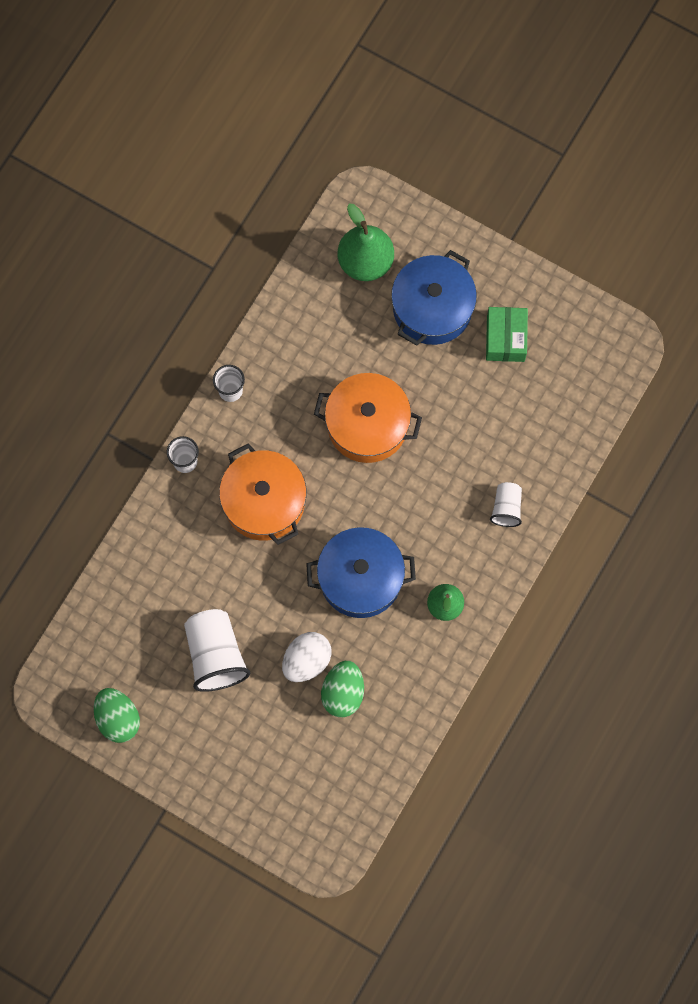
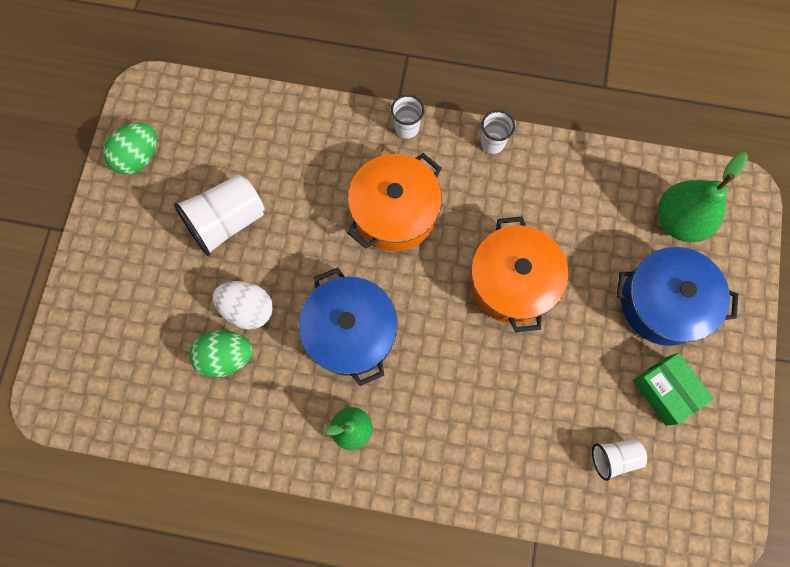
camera: 70 degrees right, 0 degrees up
(505, 338) = (665, 390): green box -> green box turned 75 degrees clockwise
(506, 508) = (481, 457): white cup -> white cup (614, 457)

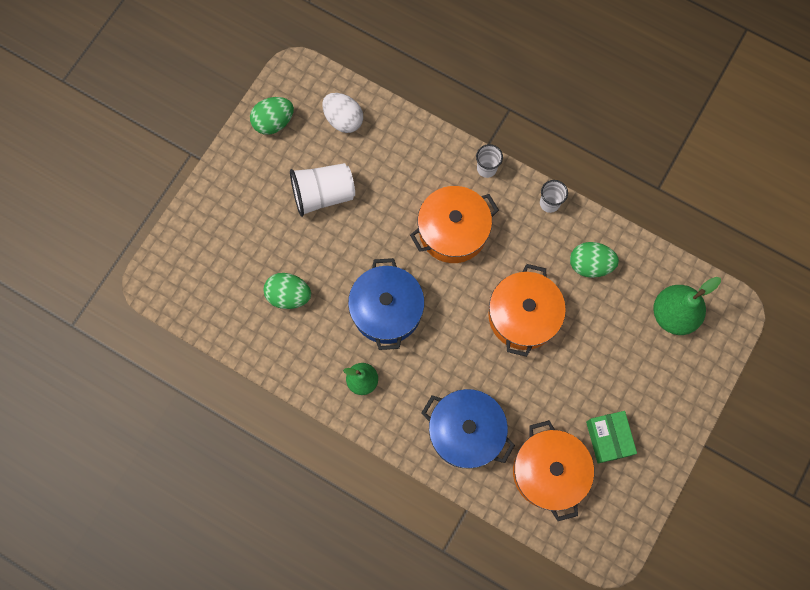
camera: 20 degrees right, 0 degrees up
(248, 309) = (316, 266): white egg -> white egg (343, 120)
(564, 196) = (590, 265): none -> green egg
(614, 457) = (549, 472): white cup -> orange pot
(663, 303) = (633, 373): blue pot -> blue pot (466, 431)

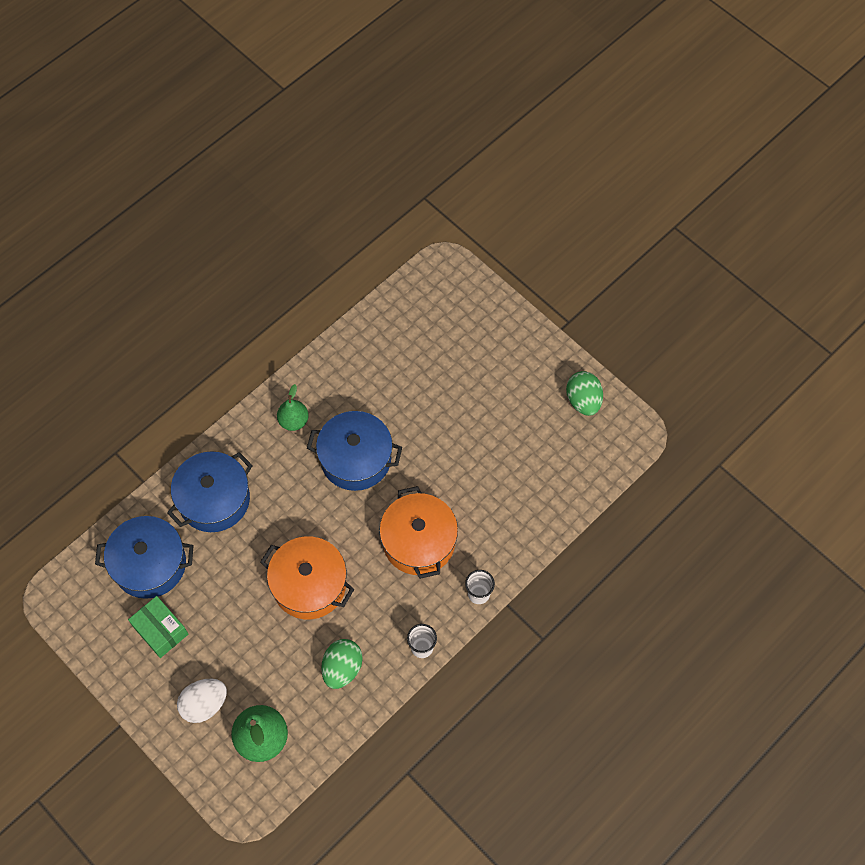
camera: 105 degrees right, 10 degrees down
(289, 295) = (397, 376): green egg -> none
(323, 194) = (492, 429): white cup -> none
(343, 120) = (570, 467): white egg -> white egg (204, 704)
(549, 472) = (149, 564): orange pot -> blue pot
(608, 438) = (160, 630): green box -> green box turned 45 degrees clockwise

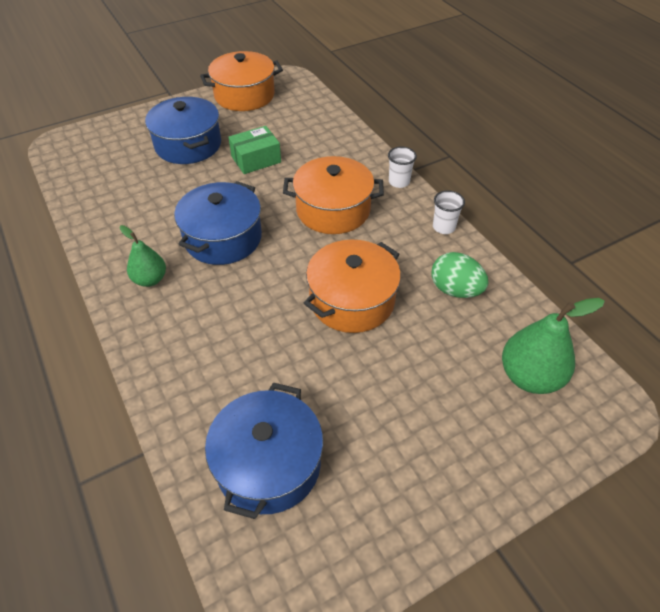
camera: 75 degrees left, 15 degrees down
(160, 630) = (368, 466): green box -> green box (256, 159)
(204, 704) = (480, 431): white egg -> none
(214, 500) = (209, 372): blue pot -> blue pot (188, 145)
(583, 401) = (244, 95): green egg -> orange pot

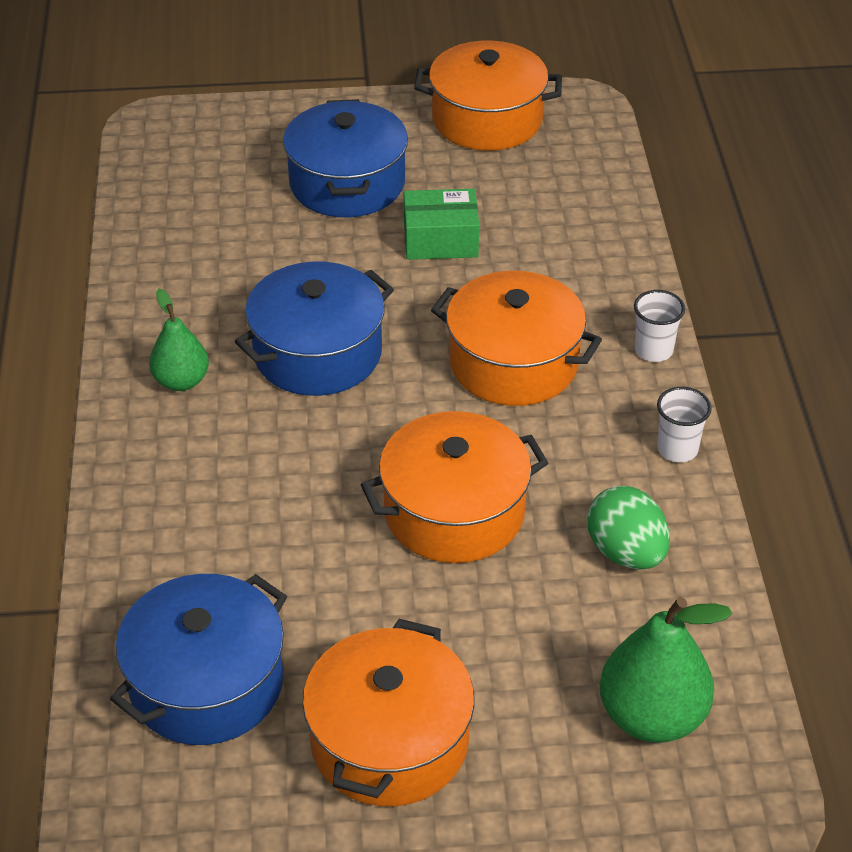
camera: 25 degrees right, 5 degrees down
(400, 454) = (389, 741): none -> orange pot

